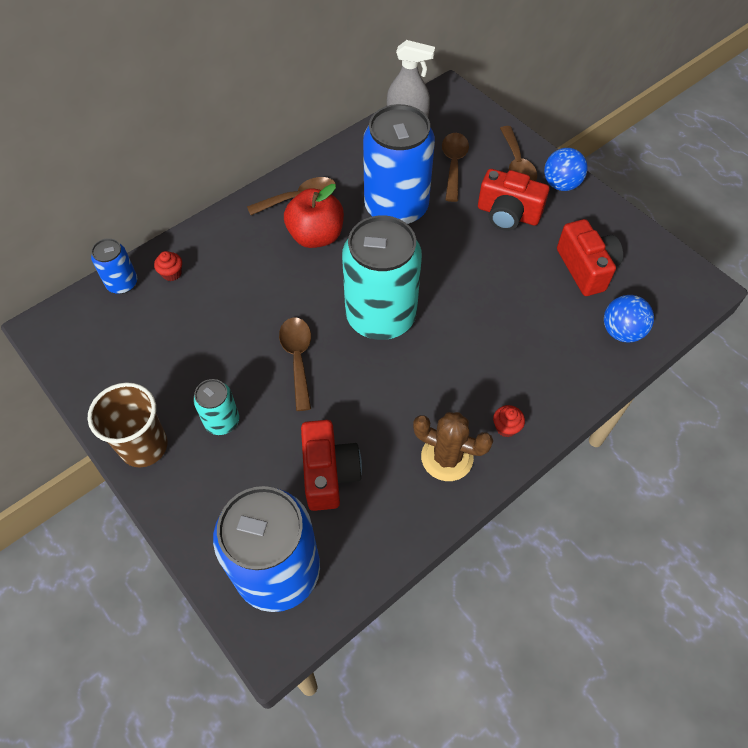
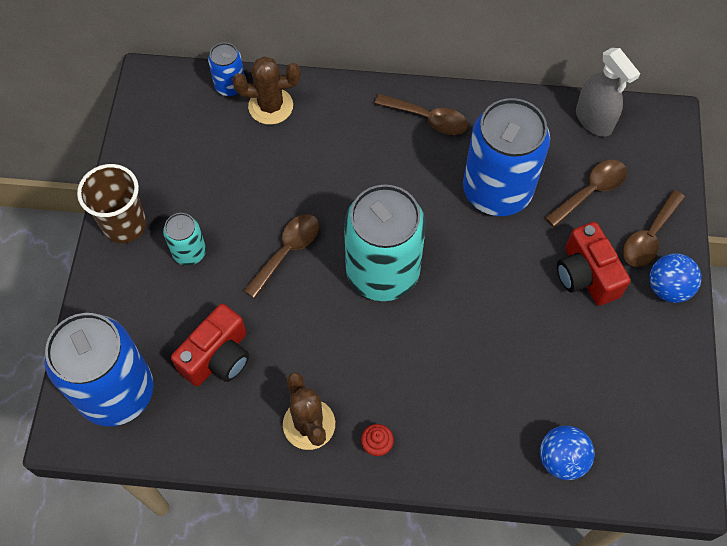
camera: 45 degrees right, 5 degrees up
(172, 273) = (270, 106): red cupcake -> brown cactus
(316, 236) = (406, 162): red apple -> none
(586, 268) = (597, 380): red camera -> none

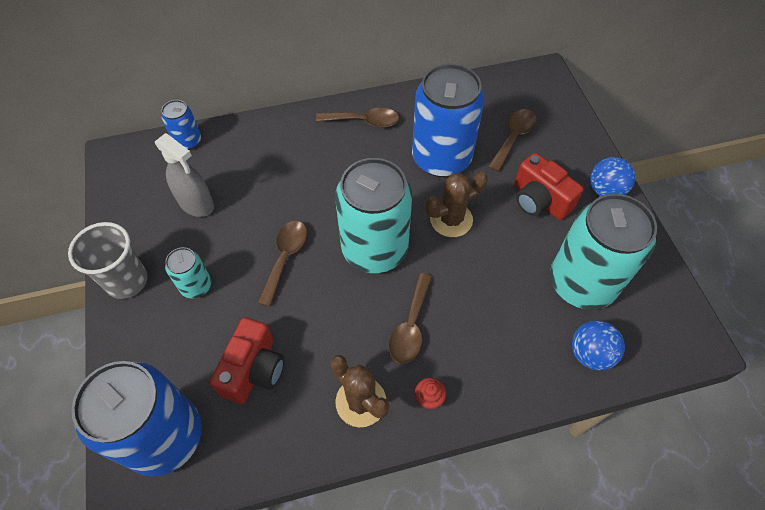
camera: 20 degrees left, 5 degrees down
(124, 225) = (127, 281): brown cup -> grey cup
(270, 106) = (229, 147): brown cactus -> brown cactus (451, 219)
(589, 382) = (581, 283): none -> turquoise can
(594, 120) = (492, 87): grey spray bottle -> grey spray bottle (196, 204)
(649, 237) = (573, 157): brown spoon -> brown spoon (410, 326)

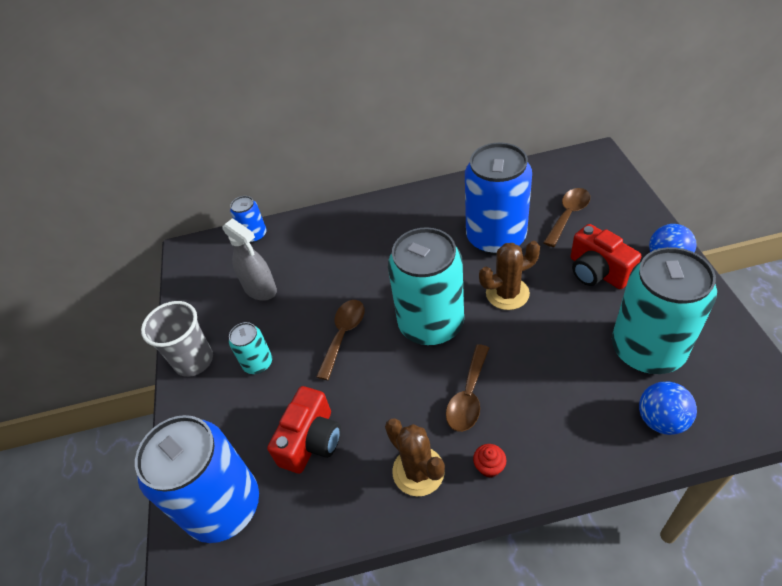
camera: 10 degrees right, 10 degrees down
(364, 121) = (419, 209): brown spoon -> none

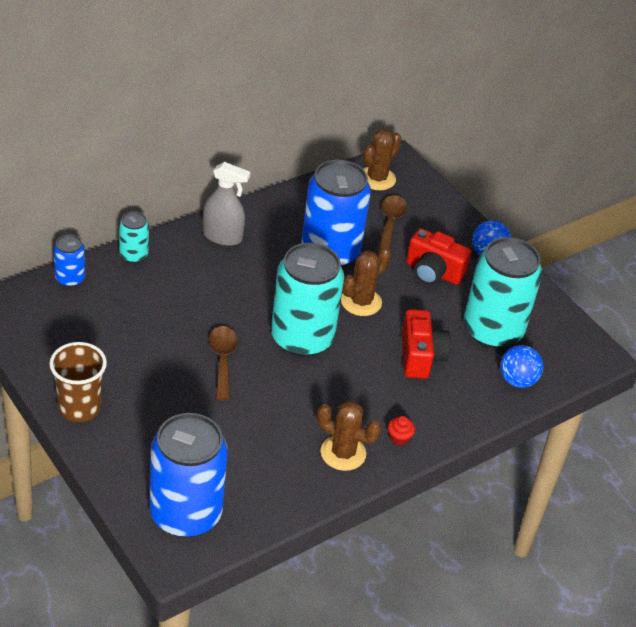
camera: 35 degrees left, 5 degrees down
(194, 361) = (79, 407): grey cup -> brown cup
(258, 363) = (149, 398): turquoise can -> turquoise can (133, 255)
(260, 289) = (110, 332): grey spray bottle -> grey spray bottle (222, 236)
(311, 441) = (238, 450): red camera -> red camera (420, 356)
(468, 396) = (361, 391): brown spoon -> none
(570, 171) = (377, 178): none -> brown cactus

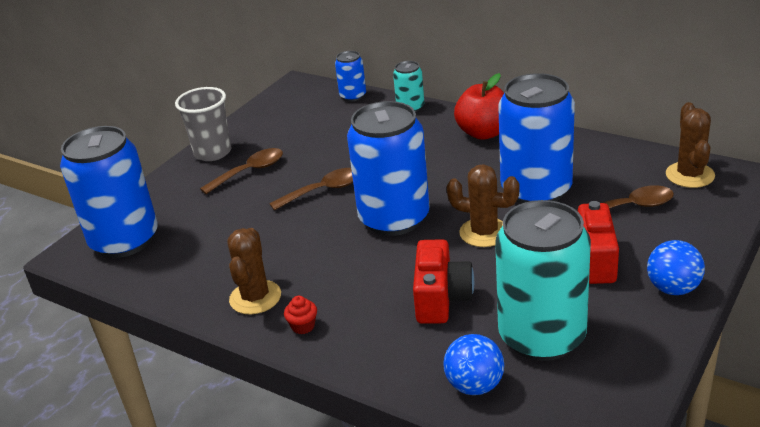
camera: 75 degrees right, 10 degrees down
(79, 407) = (213, 152): brown cup -> grey cup
(143, 394) = (250, 171): none -> brown spoon
(222, 236) = (484, 133): grey spray bottle -> red apple
(302, 338) = (394, 219): turquoise can -> blue can
(377, 178) = (690, 175): brown cactus -> brown cactus turned 75 degrees clockwise
(420, 356) = (441, 298): red camera -> red camera turned 60 degrees counterclockwise

